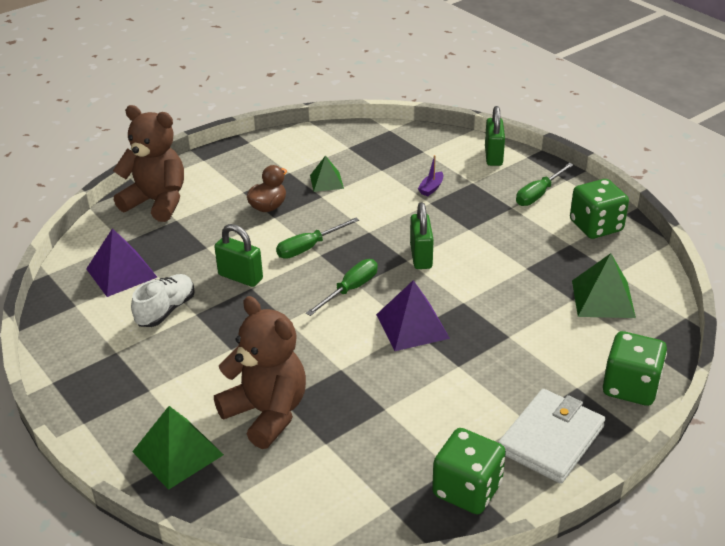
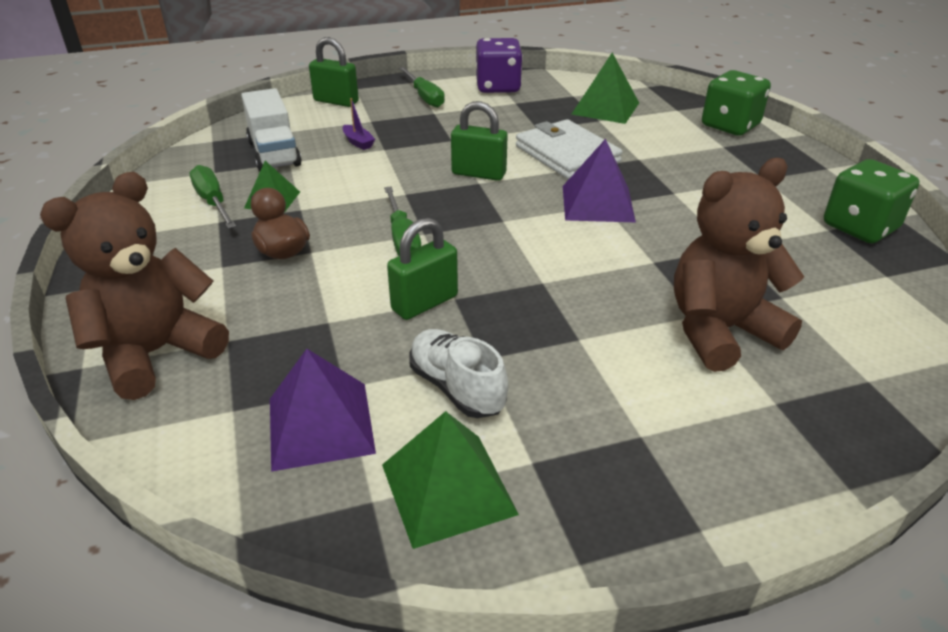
camera: 70 degrees left, 0 degrees up
(178, 453) = (787, 425): green pyramid -> green pyramid (448, 488)
(350, 289) = (509, 227): green screwdriver -> green screwdriver (213, 202)
(388, 160) = (274, 153): none -> white truck
(551, 439) = (792, 172): white wallet -> white wallet (567, 154)
(596, 226) = (498, 87): green dice -> purple dice

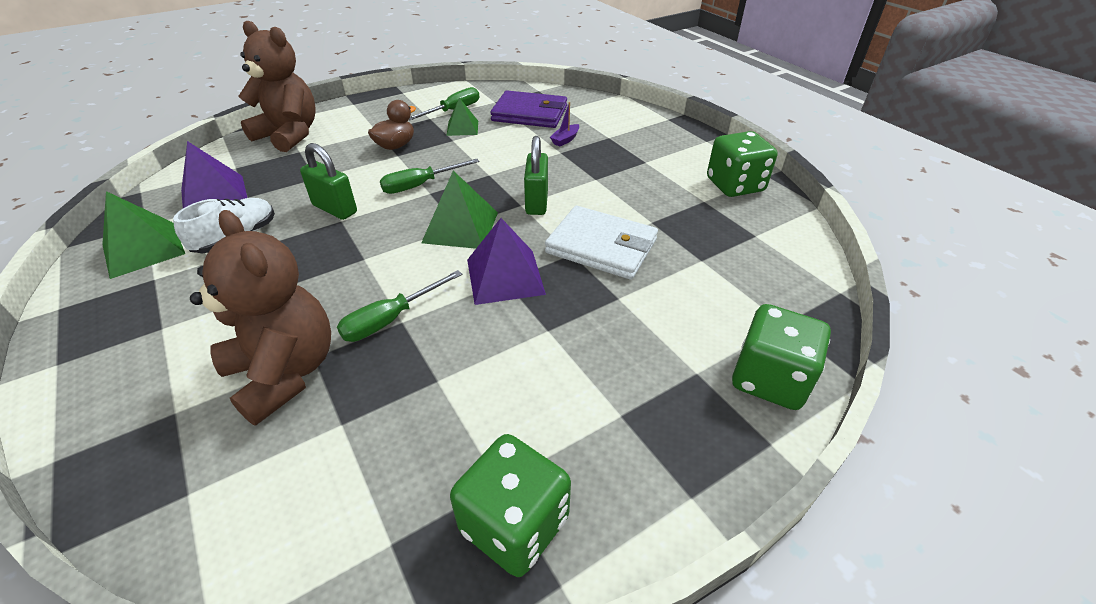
camera: 75 degrees right, 5 degrees up
(274, 153) = (530, 114): white truck -> purple wallet
(336, 101) = (634, 116): green padlock -> none
(424, 97) = (675, 151): green screwdriver -> green screwdriver (391, 319)
(498, 87) = (735, 185): purple dice -> green dice
(567, 154) = (601, 246): white wallet -> white wallet turned 75 degrees clockwise
(605, 108) = (738, 262): green pyramid -> green pyramid (460, 227)

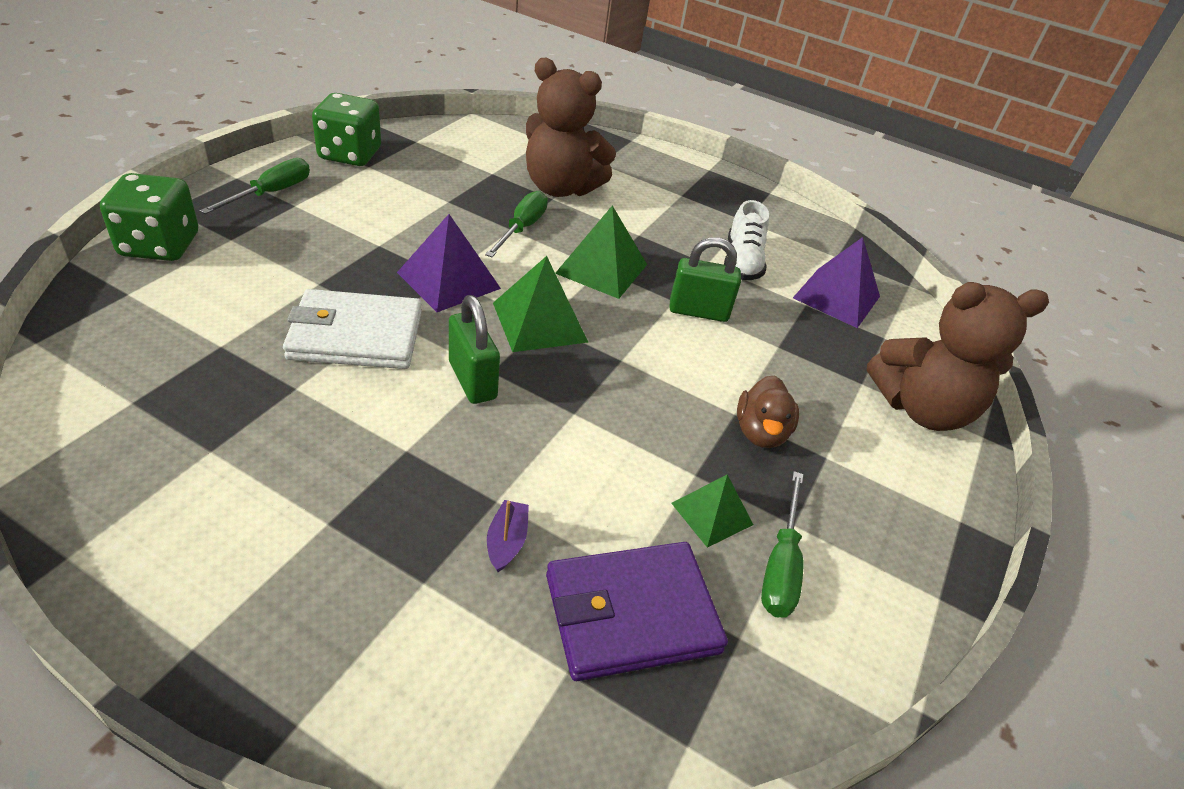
camera: 145 degrees right, 0 degrees up
(143, 249) = (796, 238): green pyramid -> green pyramid (601, 268)
(420, 185) = (645, 368): green screwdriver -> green screwdriver (271, 193)
(735, 185) = (146, 506): green dice -> none

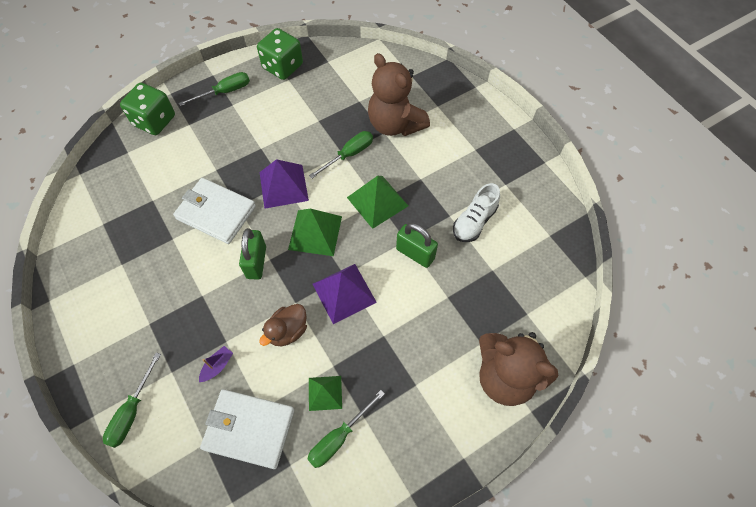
camera: 35 degrees right, 20 degrees up
(383, 680) = (132, 412): none -> green screwdriver
(631, 613) = (249, 429): purple wallet -> white wallet
(760, 432) = (389, 353): brown duck -> brown duck (287, 331)
(836, 297) = (520, 270): purple pyramid -> purple pyramid (344, 293)

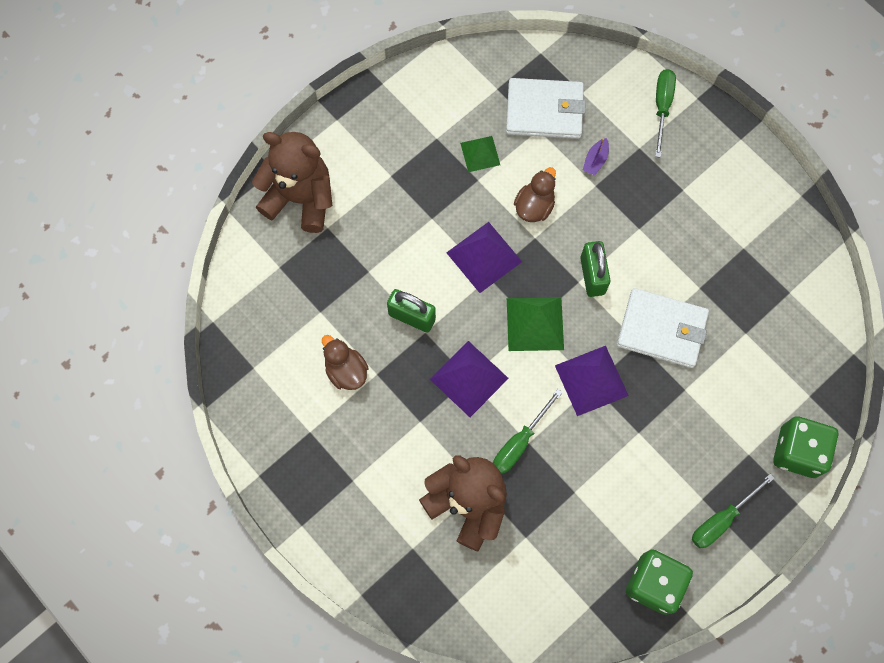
camera: 170 degrees right, 10 degrees up
(339, 437) = (457, 117): green screwdriver -> none
(377, 201) = (469, 378): green pyramid -> purple pyramid
(474, 221) = (346, 370): white shoe -> brown duck

